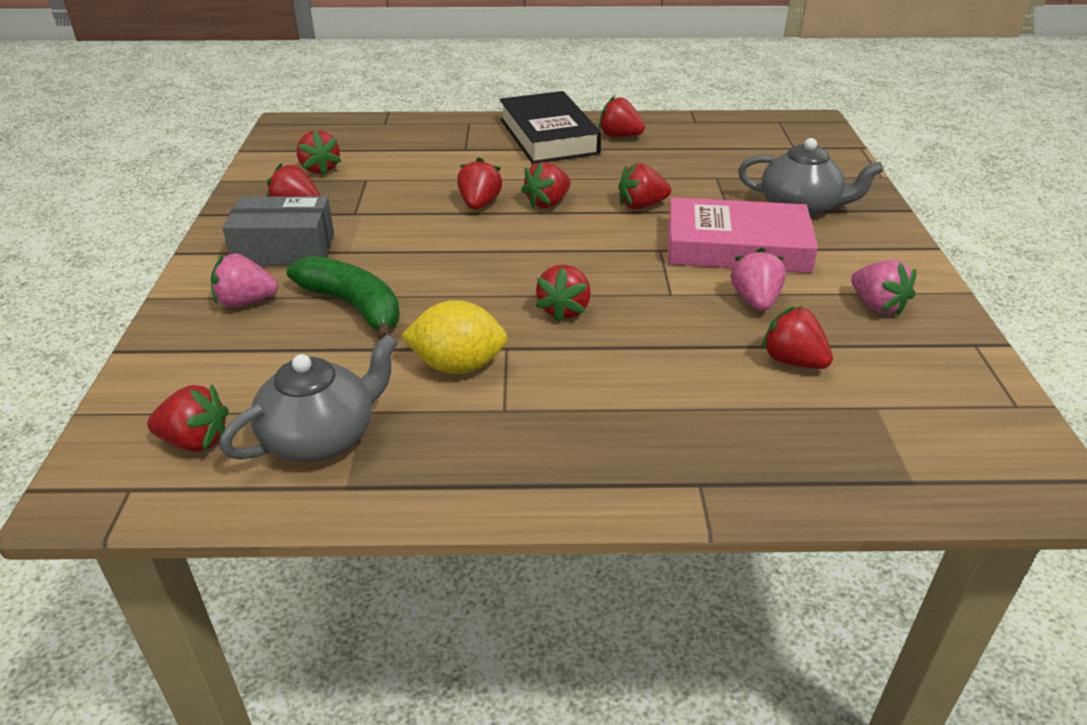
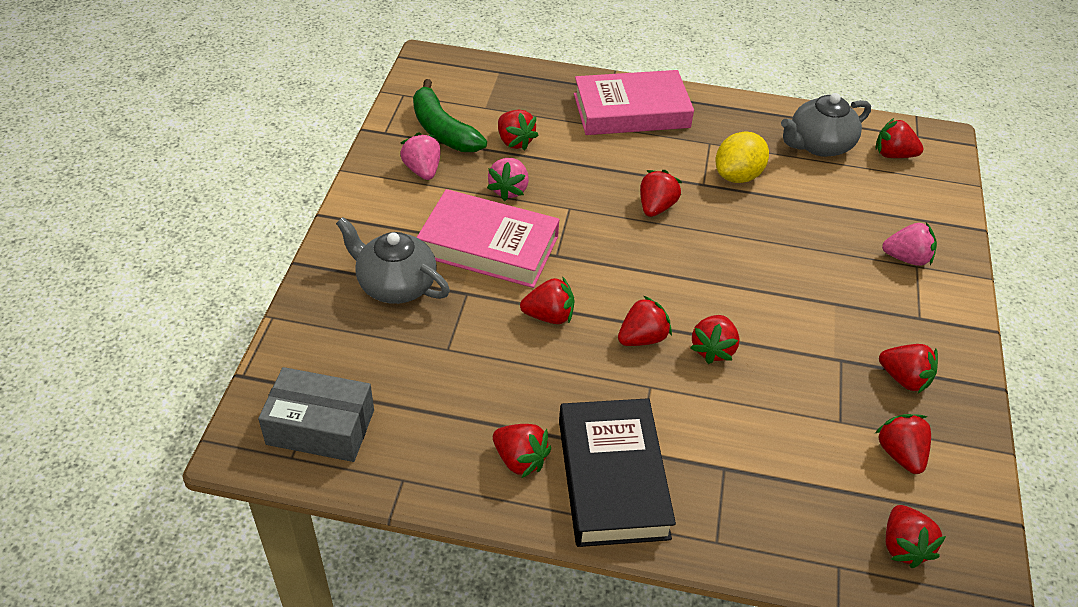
camera: 170 degrees left, 10 degrees up
(284, 249) = (895, 315): grey box -> grey box (320, 427)
(335, 133) = (903, 546): none -> red strawberry
(353, 306) = (818, 239): green banana -> green banana (443, 130)
(458, 366) = (738, 176): yellow lemon -> yellow lemon turned 60 degrees counterclockwise
(645, 443) = (631, 111): none -> pink book

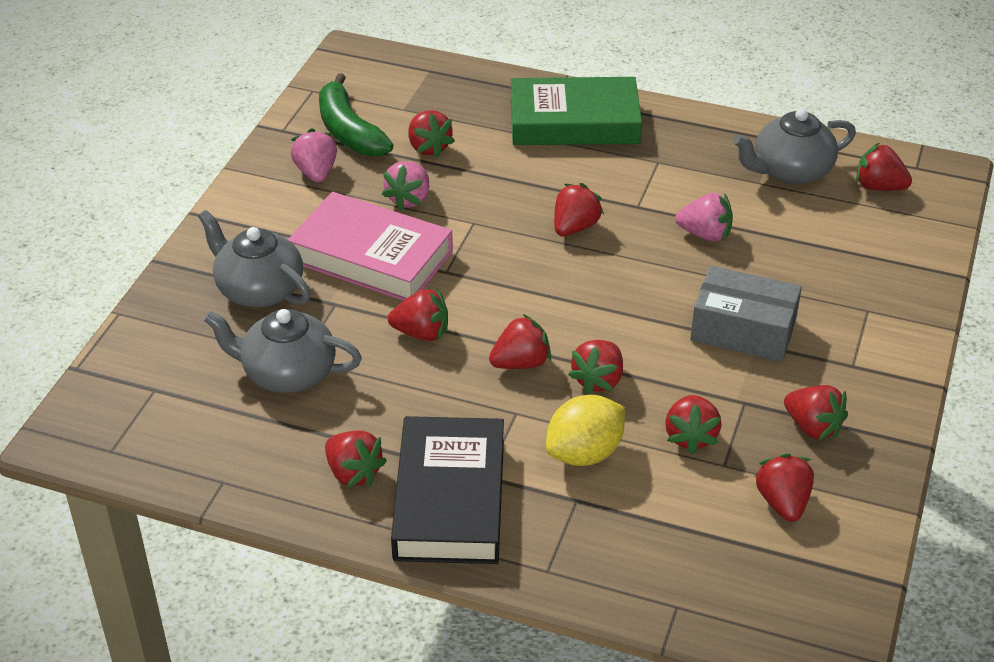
camera: 10 degrees right, 5 degrees down
(320, 427) = (147, 424): grey box -> grey box (743, 330)
(438, 365) = (287, 373): none -> grey teapot
(631, 111) = (574, 121): pink book -> green book
(738, 176) = (681, 199): yellow lemon -> yellow lemon (584, 453)
(903, 546) = (756, 593): red strawberry -> red strawberry (690, 437)
(906, 258) = (858, 301): pink strawberry -> pink strawberry (705, 234)

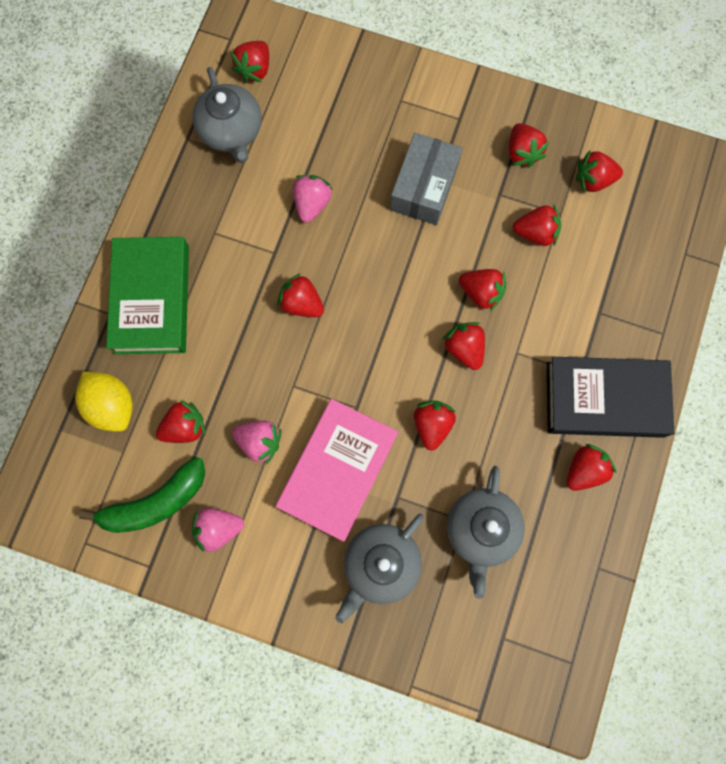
camera: 90 degrees left, 35 degrees up
(584, 453) = (555, 305): yellow lemon -> yellow lemon (112, 405)
(813, 427) = (522, 153): red strawberry -> red strawberry turned 120 degrees clockwise

